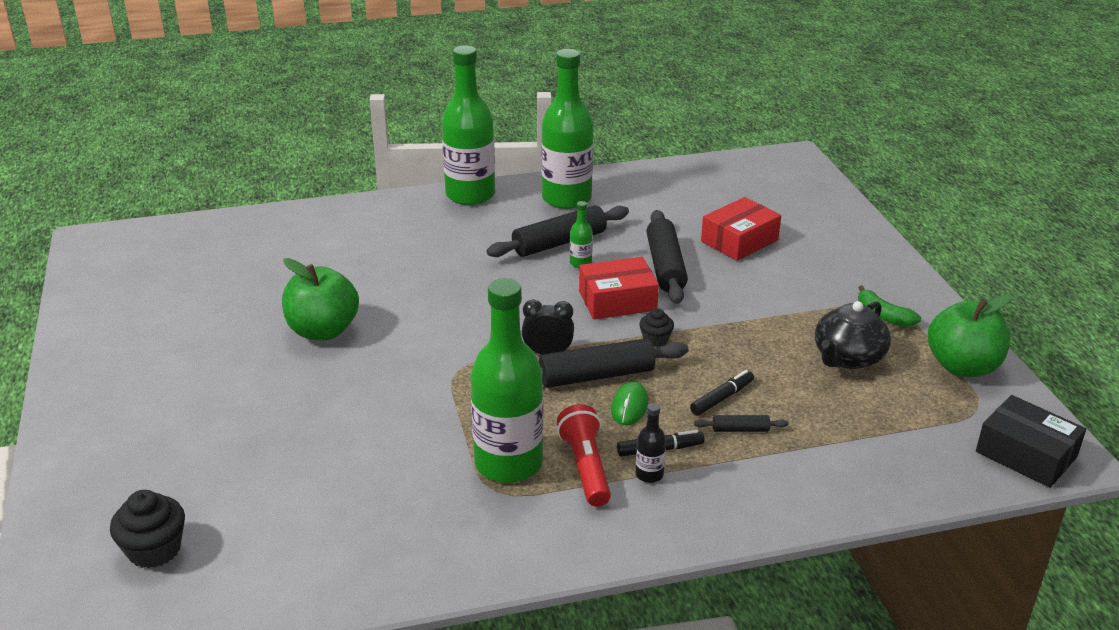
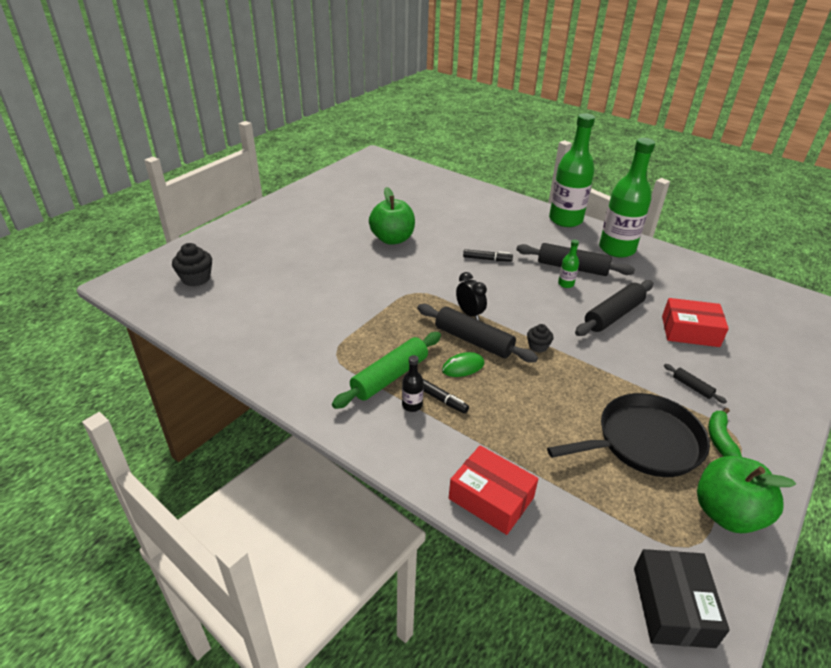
camera: 50 degrees right, 5 degrees up
(508, 463) = (362, 347): green bottle -> none
(585, 467) = (390, 377): red flashlight -> green rolling pin
(617, 300) = (552, 314): red box -> red box (491, 498)
(722, 398) = (520, 401): black marker -> black marker (487, 259)
(740, 429) = (500, 424): black rolling pin -> black rolling pin (692, 387)
(848, 358) = (644, 442): black teapot -> black pan

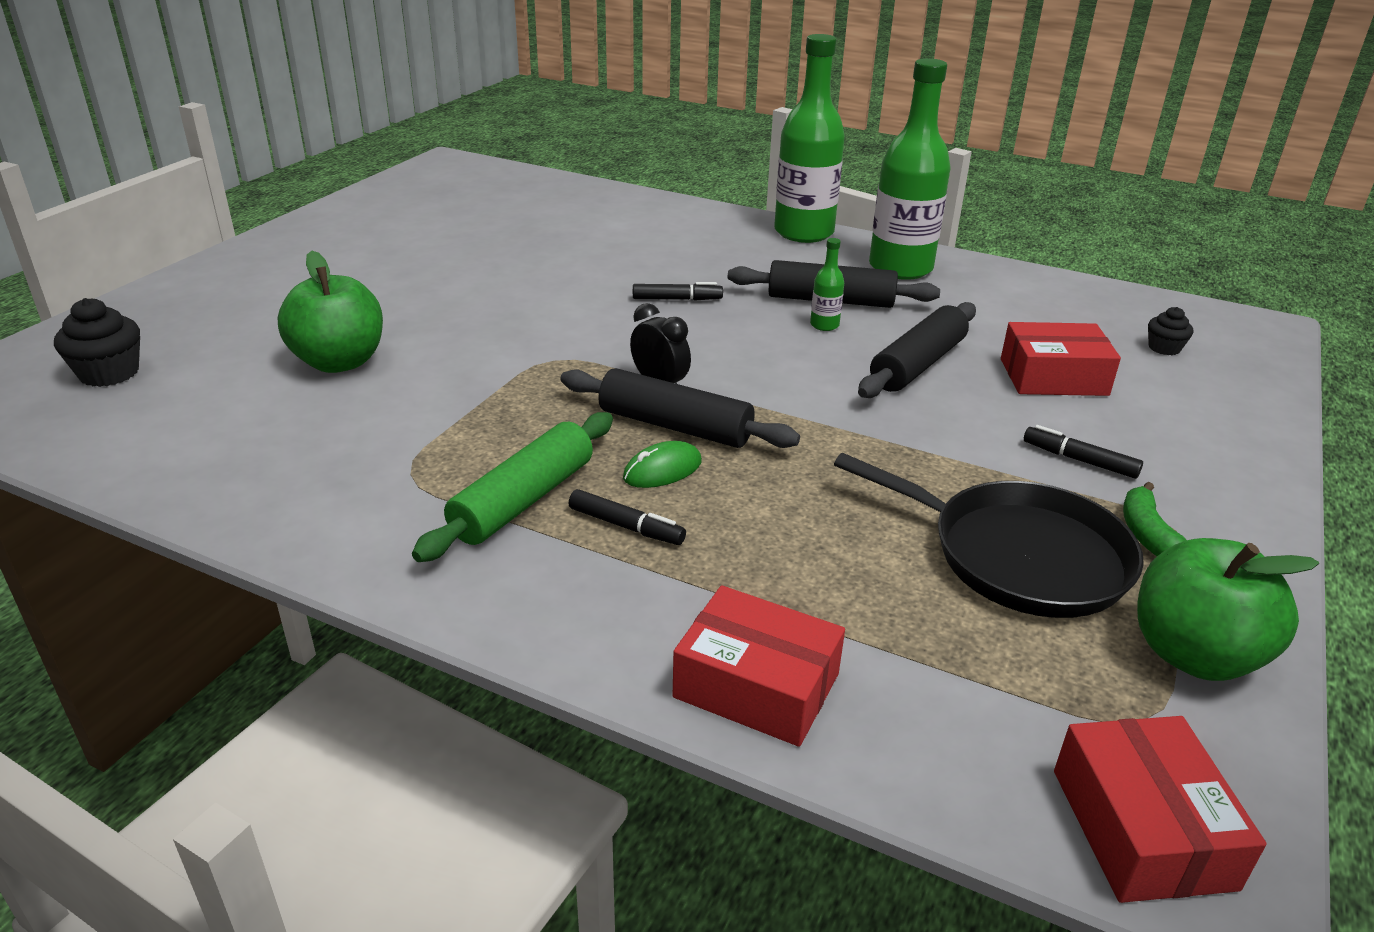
camera: 10 degrees left, 5 degrees down
(392, 239) = (497, 282): green apple -> green apple (339, 362)
(412, 405) = (574, 543): black bottle -> none
(538, 346) = (795, 424): black cupcake -> black cupcake (1164, 348)
(644, 442) = (1018, 556): black pan -> black pan turned 60 degrees clockwise
(672, 606) = (1142, 828): black box -> red box
(692, 387) = (1079, 460): black rolling pin -> black marker

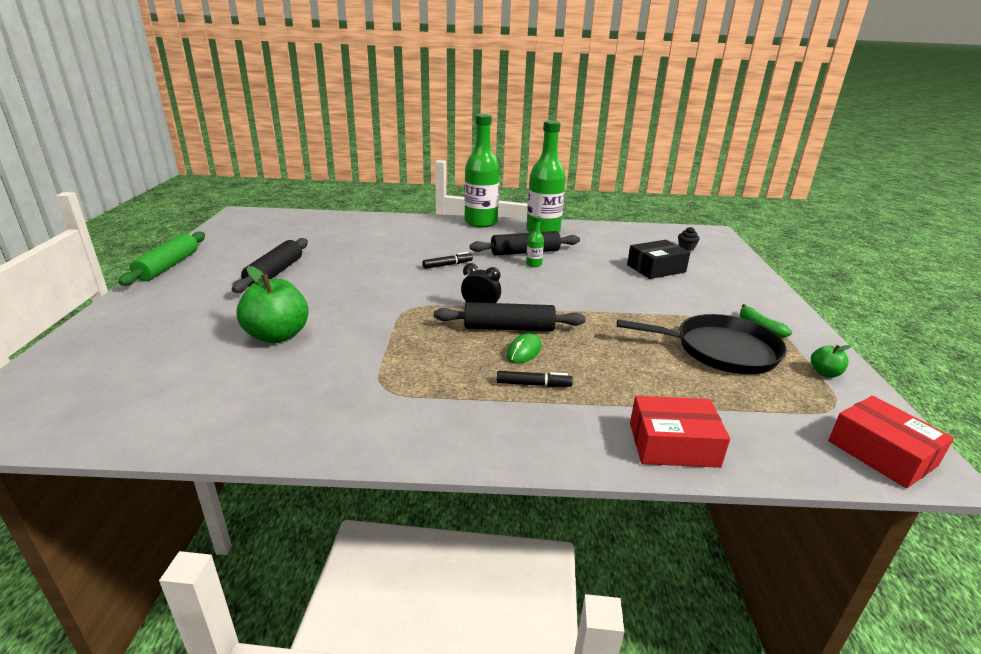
camera: 25 degrees left, 5 degrees down
(109, 373) = (110, 377): black cupcake -> none
(523, 500) = (465, 386): green rolling pin -> green rolling pin (168, 266)
(917, 365) = (594, 274): black rolling pin -> black rolling pin (274, 273)
(1053, 377) = (656, 268): red box -> black box
(1079, 460) = (702, 302): black marker -> none
(1194, 654) = (824, 373): green apple -> green apple, size x0.48

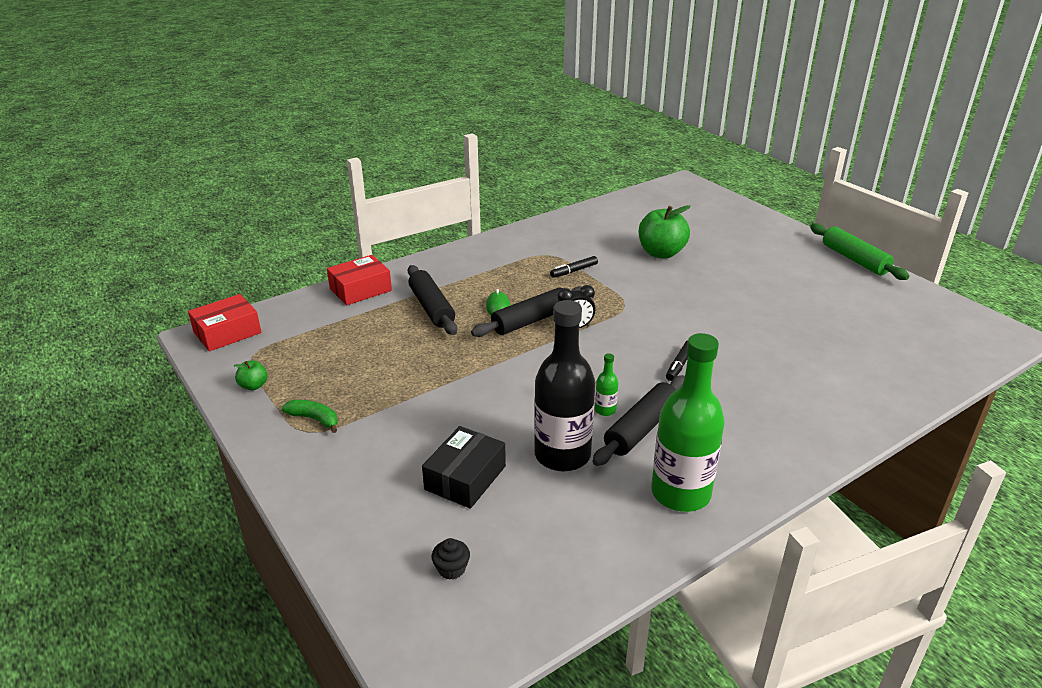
camera: 145 degrees right, 5 degrees up
(274, 273) = (778, 288): black rolling pin -> black rolling pin (432, 308)
(480, 222) = (783, 470): green bottle -> none
(533, 384) = (468, 289): black marker -> black marker (574, 271)
(587, 258) = (562, 455): none -> black bottle
(720, 350) = (348, 373): black pan -> none
(881, 453) = (227, 332): red box -> red box turned 60 degrees counterclockwise

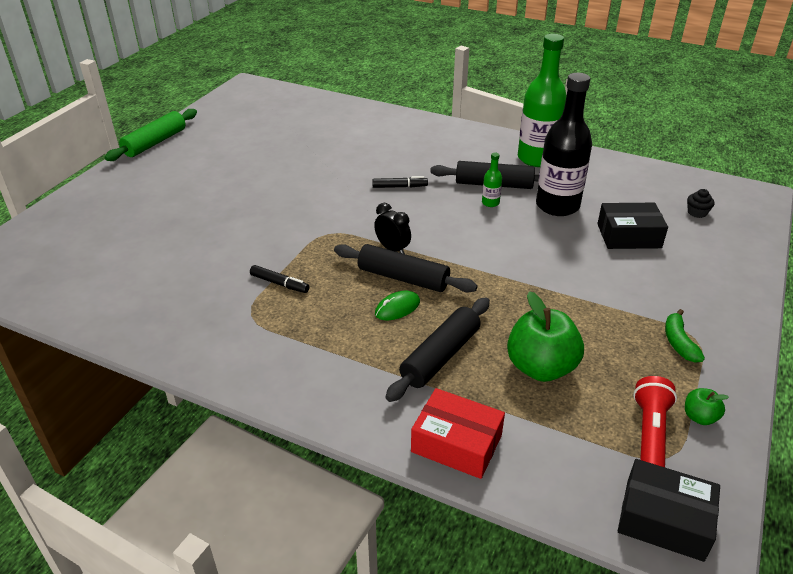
camera: 120 degrees left, 5 degrees up
(227, 332) = (664, 520): red box -> black box
(273, 357) = (649, 434): none -> red flashlight
(661, 253) = (199, 239): green apple -> green apple (541, 367)

